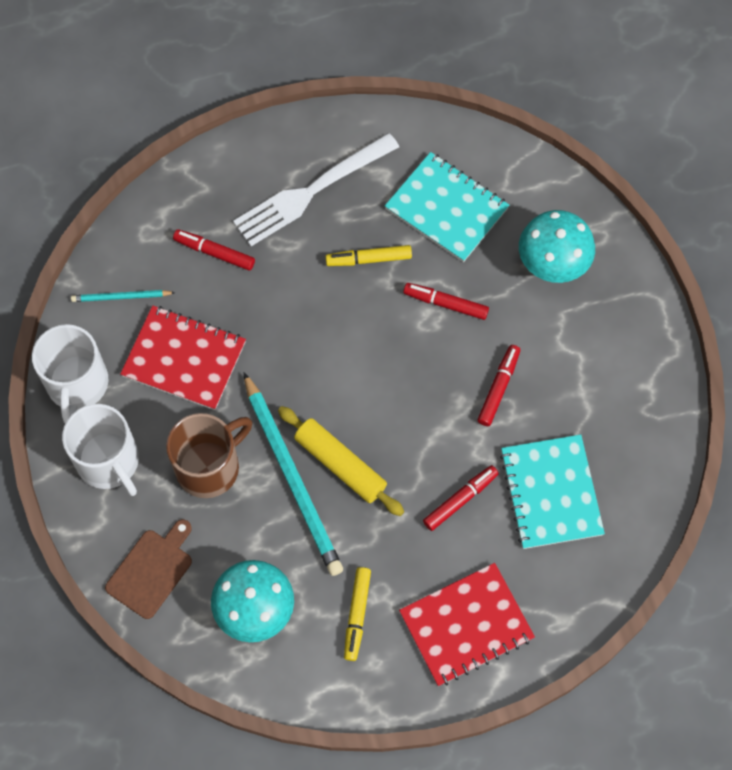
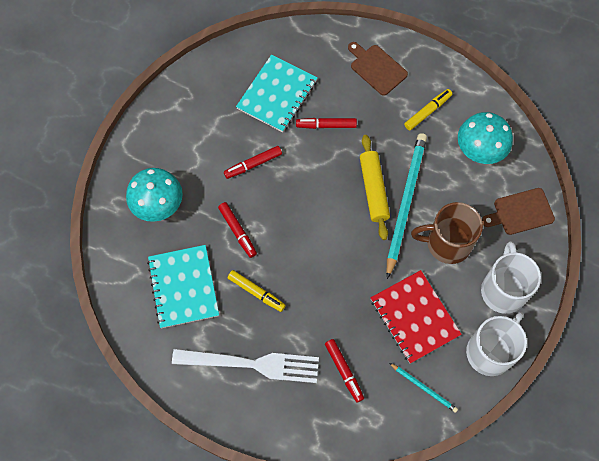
camera: 140 degrees left, 0 degrees up
(466, 625) = (376, 68): red notebook -> brown cutting board

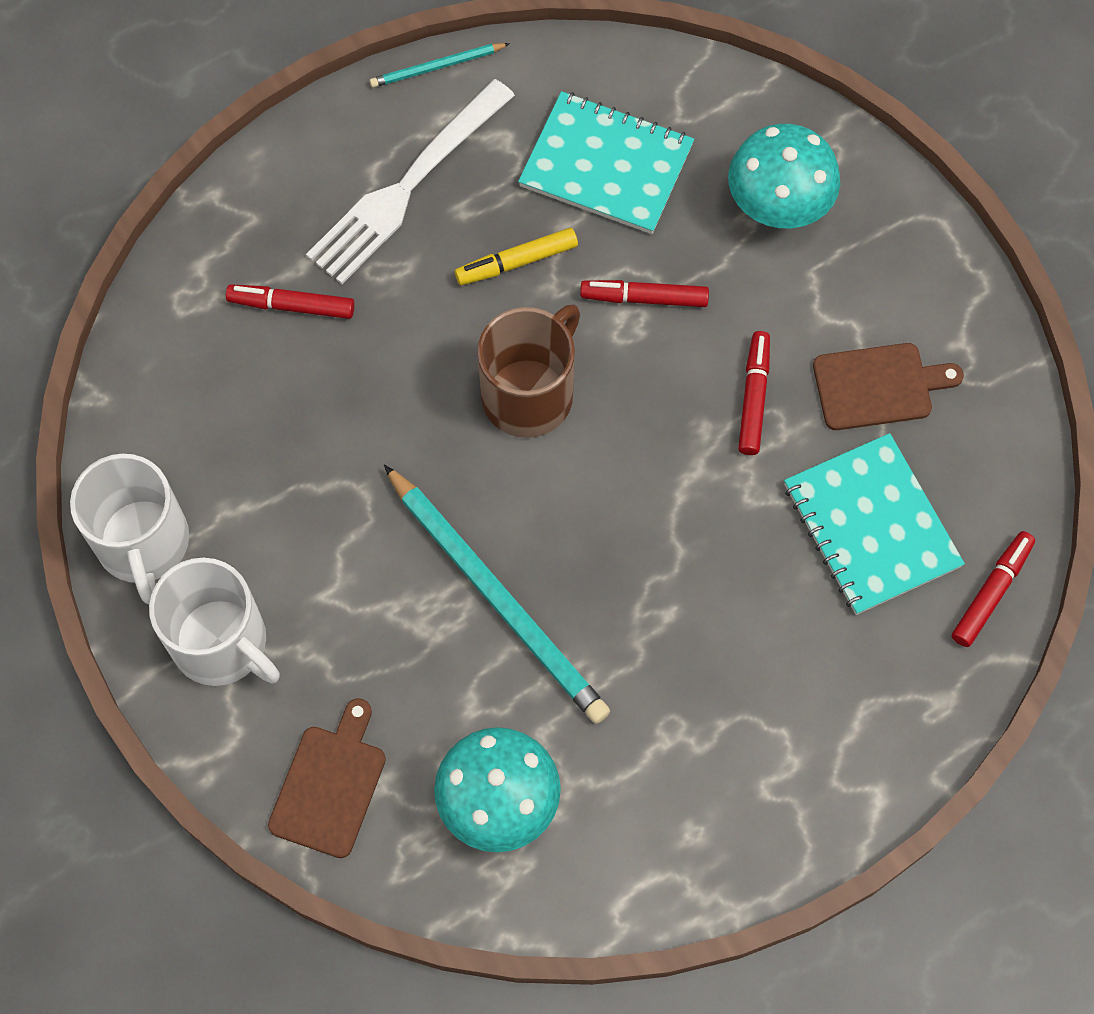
camera: 125 degrees right, 0 degrees up
(326, 125) = (747, 568): red marker -> red marker (991, 592)
(373, 190) = (561, 562): yellow rolling pin -> none
(376, 68) = (808, 744): brown cutting board -> brown cutting board (878, 386)
(414, 317) = (290, 468): red notebook -> none
(424, 388) = (172, 402): turquoise pencil -> turquoise pencil (437, 67)
(427, 112) = (648, 771): yellow marker -> none
(447, 243) = (372, 613): brown mug -> brown mug (529, 394)

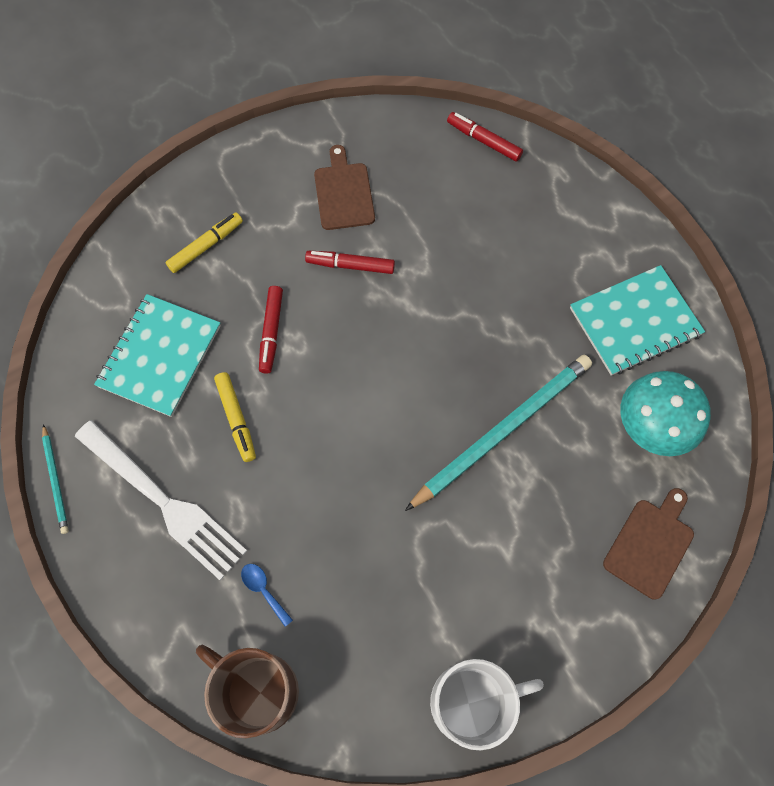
camera: 90 degrees left, 0 degrees up
(222, 643) = (550, 631): white mug -> none
(291, 306) = (264, 590): red marker -> blue spoon
(330, 785) = (650, 544): brown cutting board -> brown cutting board turned 105 degrees clockwise
(529, 394) = (345, 409): brown mug -> brown mug (258, 690)
(777, 208) = (206, 246): turquoise mushroom -> yellow marker
(871, 526) = (442, 202): turquoise notebook -> turquoise notebook (635, 322)

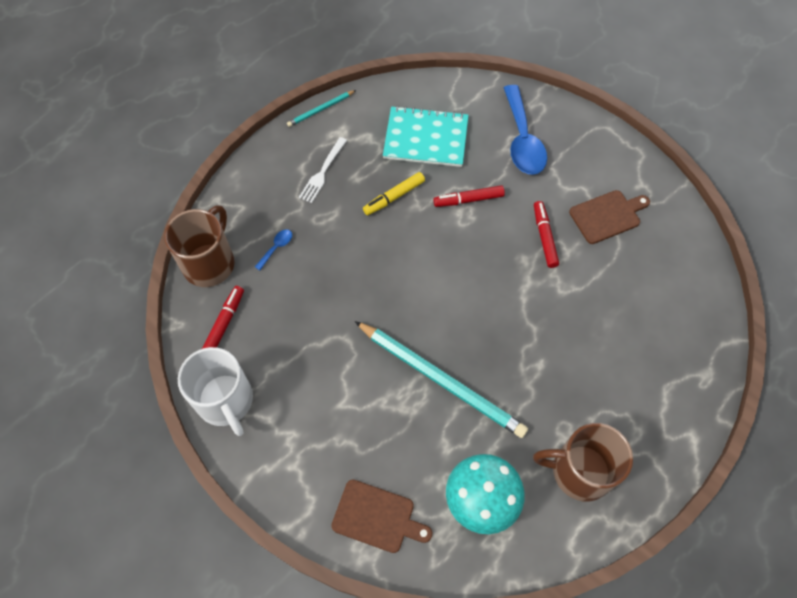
camera: 75 degrees right, 5 degrees down
(163, 501) = (323, 172): white fork -> white fork, size x0.54
(206, 246) = (522, 140): yellow marker -> blue spoon
(483, 141) = (708, 308): red marker -> red marker (224, 323)
(635, 322) = (579, 471): turquoise notebook -> brown mug

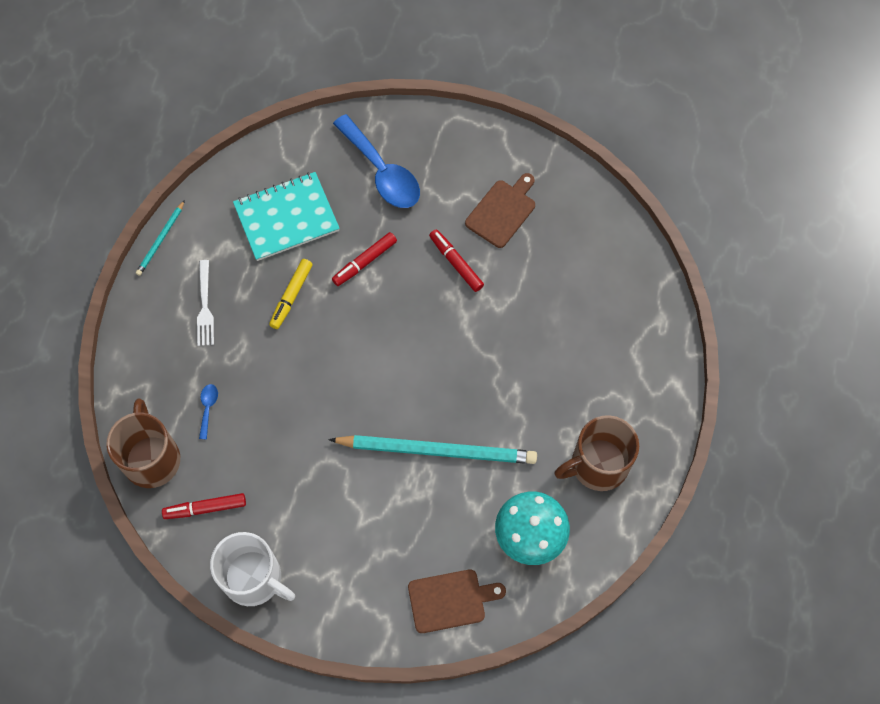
camera: 30 degrees left, 5 degrees up
(224, 323) = (205, 508): red marker -> red marker turned 90 degrees counterclockwise

